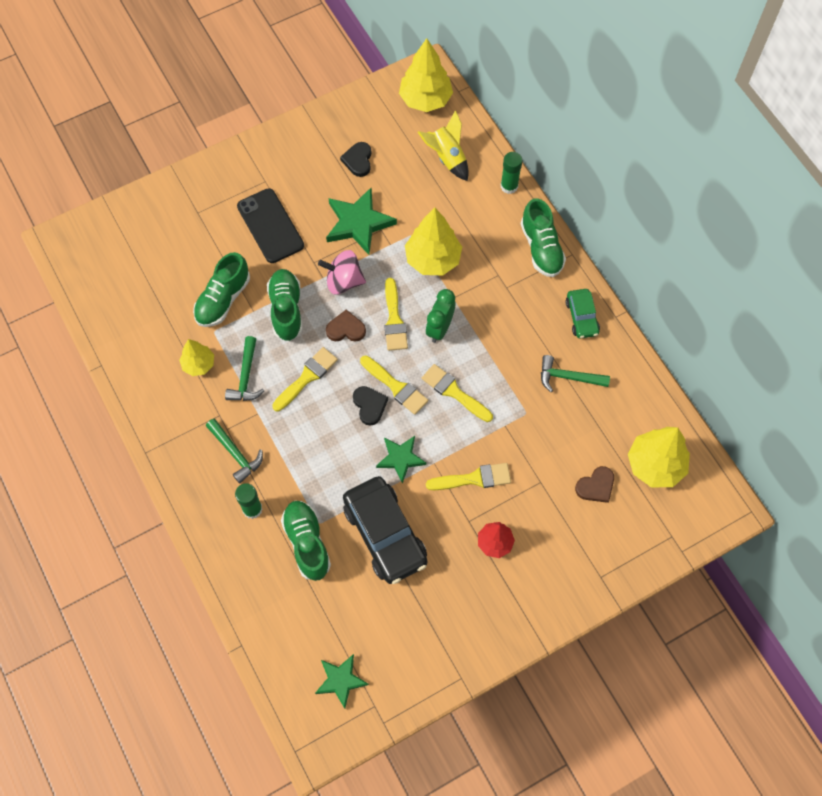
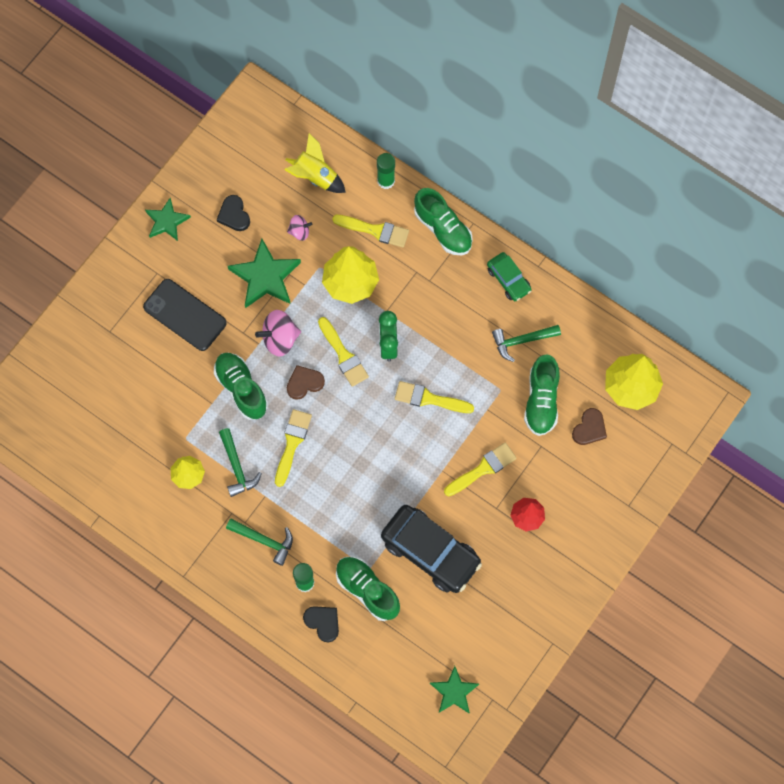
camera: 25 degrees left, 5 degrees up
(223, 299) = (178, 404): green shoe -> green shoe (541, 401)
(369, 405) = (361, 444): black heart -> black heart (323, 622)
(396, 387) = (375, 417): yellow brush -> yellow brush (375, 230)
(400, 458) = (411, 479): green star -> green star (167, 221)
(409, 198) = (299, 232): none -> pink spinning top
(425, 99) = (267, 126): yellow tree -> none

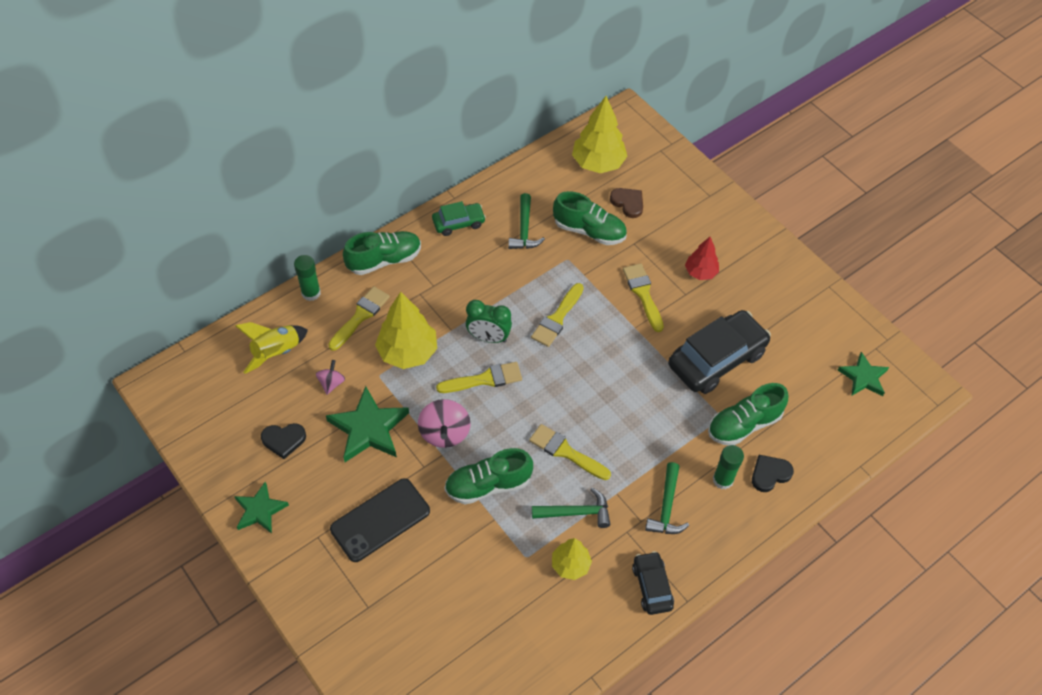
camera: 75 degrees left, 15 degrees down
(188, 545) = (652, 586): none -> black car
(264, 540) = (666, 507): green hammer -> green hammer turned 150 degrees clockwise
(304, 383) = (502, 423): brown heart -> none

